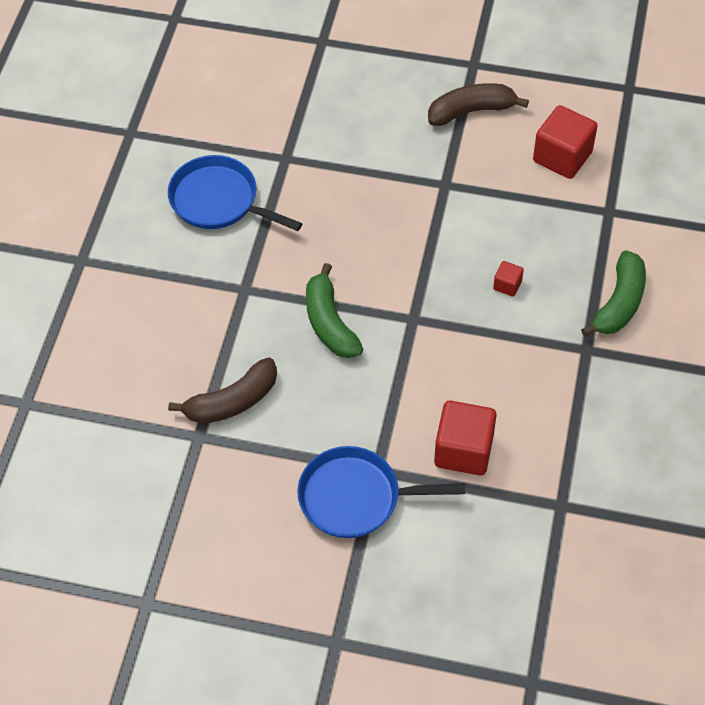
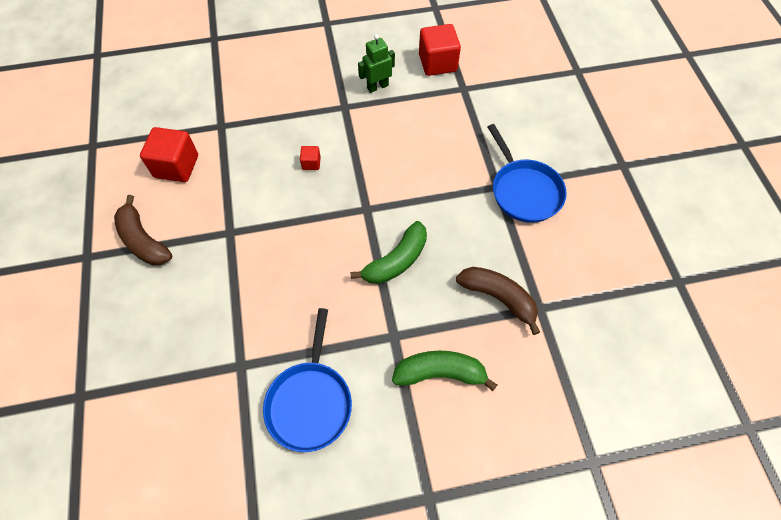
camera: 115 degrees left, 5 degrees up
(463, 450) = (455, 146): red cube -> red cube (437, 63)
(608, 400) = (377, 86): none -> green robot
(619, 303) = (299, 100): green banana -> green banana (440, 373)

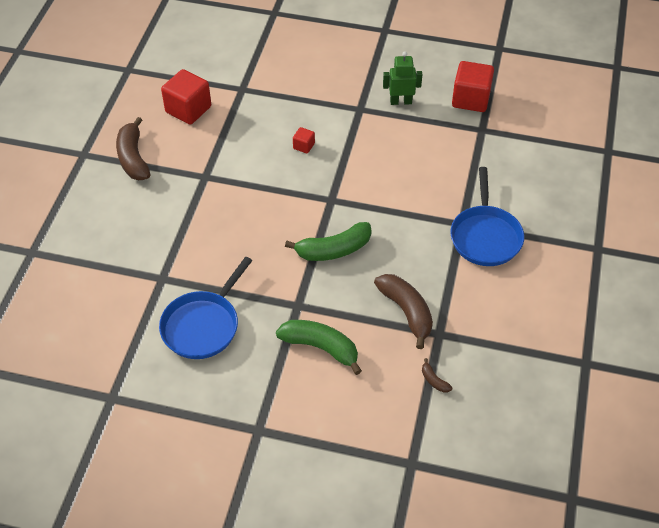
camera: 25 degrees right, 10 degrees down
(562, 360) = (434, 380): none -> brown banana

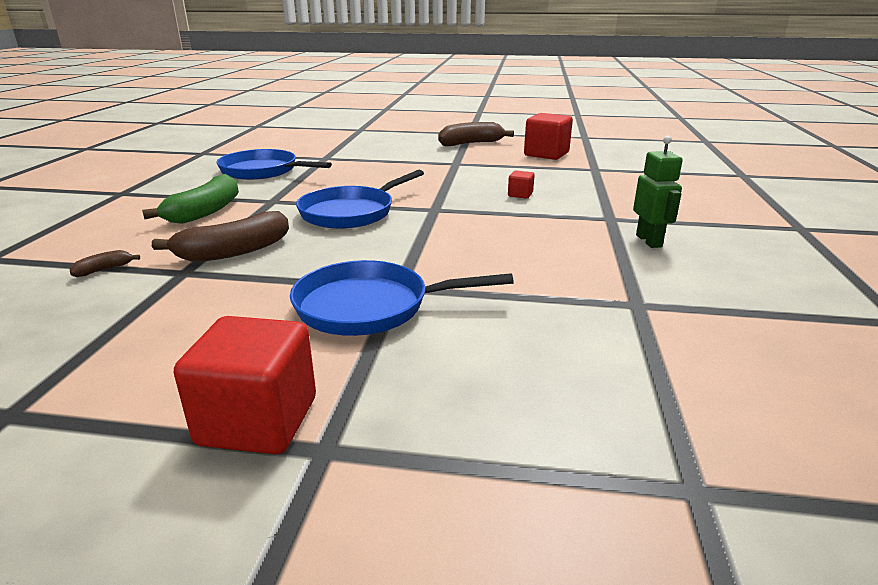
camera: 85 degrees right, 25 degrees down
(333, 250) = (351, 212): green banana -> blue pan
(470, 99) = (711, 293): red cube -> red cube (258, 421)

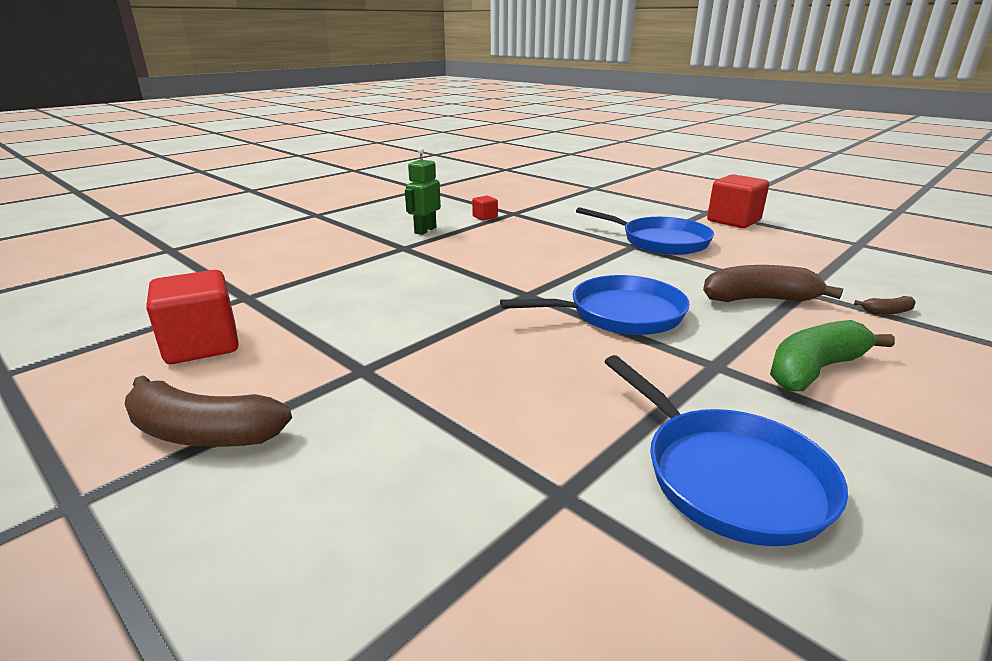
camera: 145 degrees left, 0 degrees up
(520, 195) = (413, 287): red cube -> red cube (485, 217)

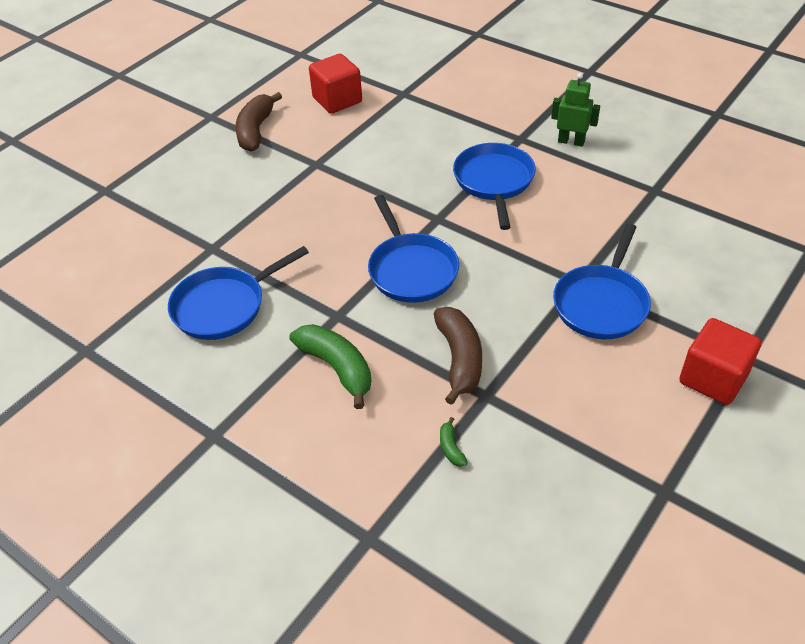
camera: 85 degrees right, 20 degrees up
(472, 264) = (494, 181): none -> blue pan
(485, 217) = (630, 172): red cube -> none
(887, 312) = (451, 448): brown banana -> green banana

